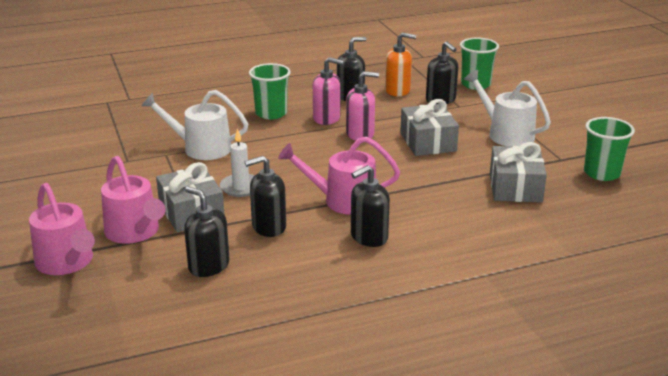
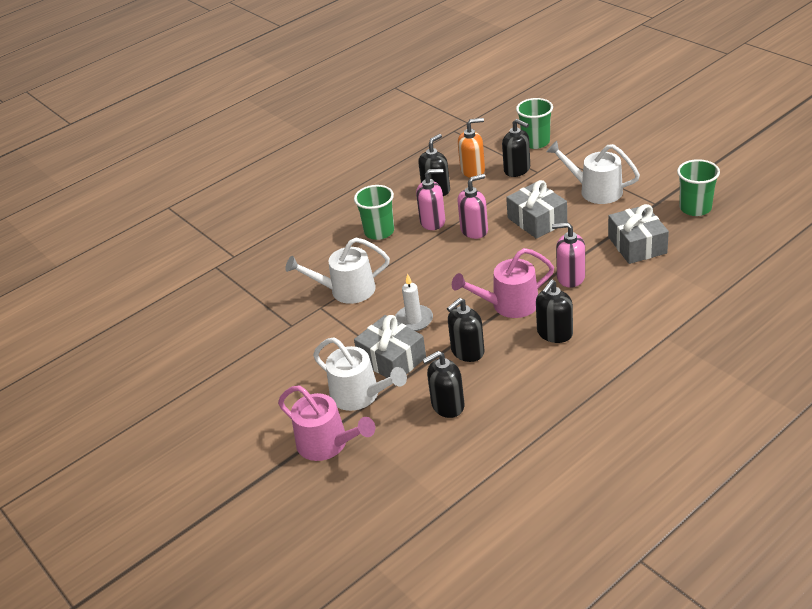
camera: 15 degrees left, 10 degrees up
(135, 232) = (360, 395): pink watering can -> white watering can
(208, 266) = (447, 405): black soap dispenser -> black soap dispenser turned 45 degrees counterclockwise
(424, 195) = (570, 277): none -> pink soap dispenser

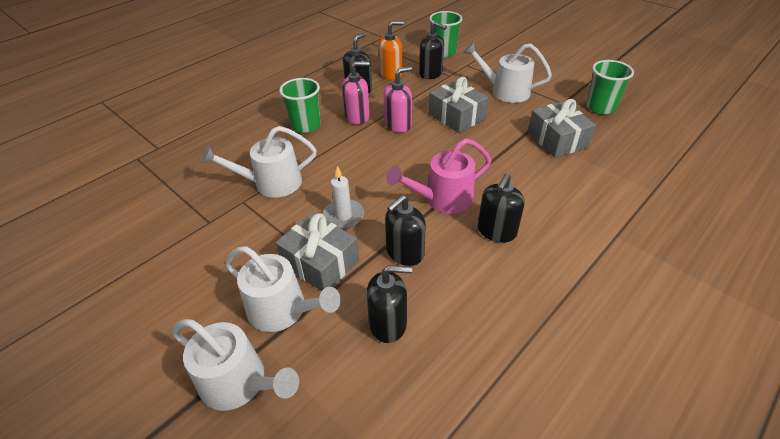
camera: 10 degrees left, 5 degrees up
(327, 444) = (239, 383): pink watering can -> white watering can
(447, 405) = (388, 324): black soap dispenser -> black soap dispenser turned 150 degrees counterclockwise
(570, 277) = (500, 170): pink soap dispenser -> none

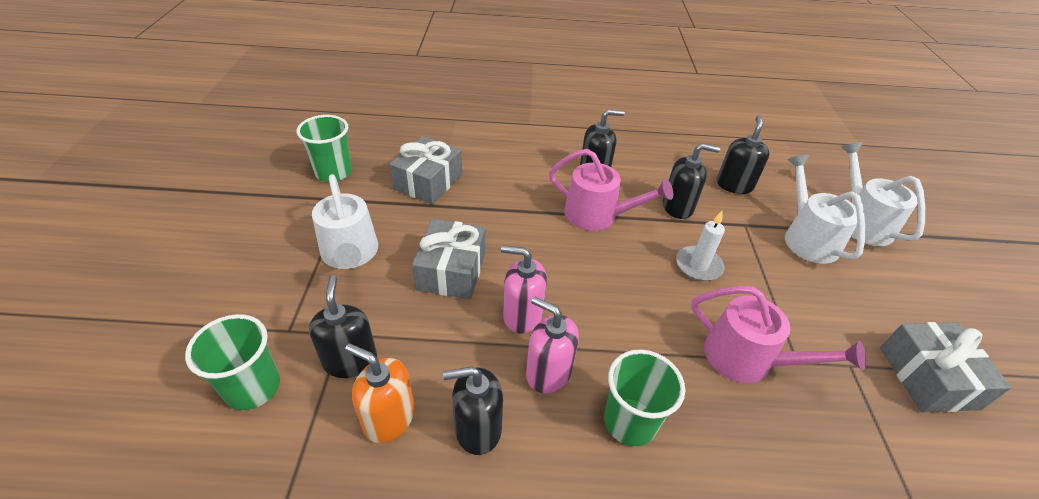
camera: 135 degrees left, 0 degrees up
(271, 183) = (747, 359): white watering can -> pink watering can
(320, 263) = (753, 246): grey gift -> grey gift (928, 377)
(388, 324) = (734, 185): black soap dispenser -> black soap dispenser turned 60 degrees clockwise

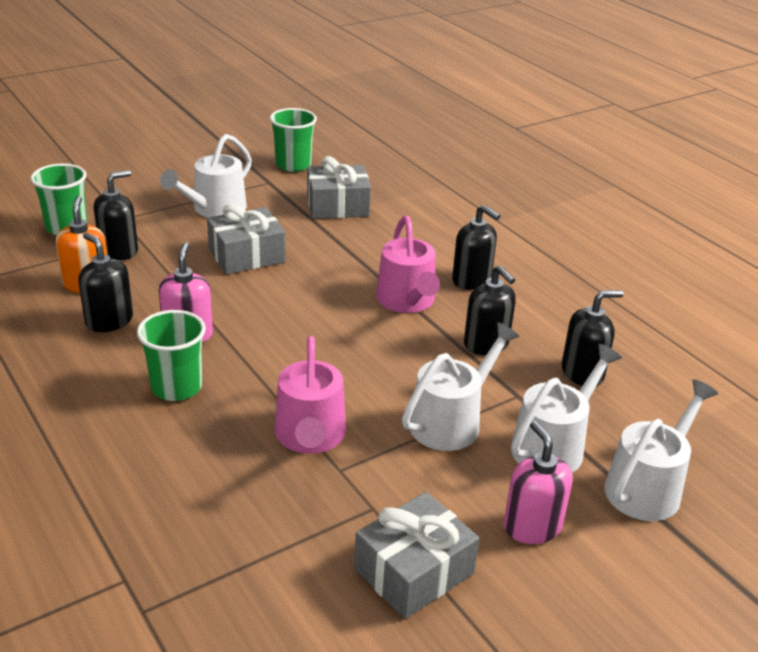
camera: 55 degrees right, 10 degrees down
(522, 315) = (234, 303): pink soap dispenser -> pink soap dispenser (532, 526)
(698, 265) = (408, 379): white candle -> none
(761, 270) = (451, 421): none -> white watering can

